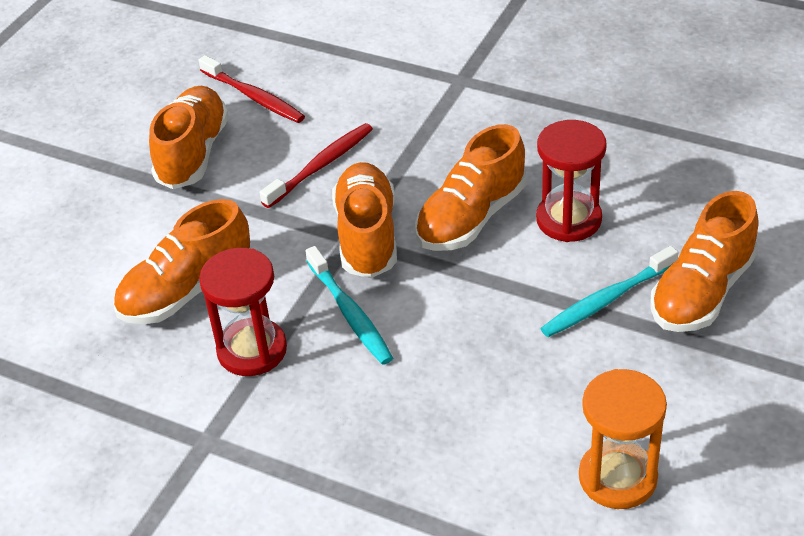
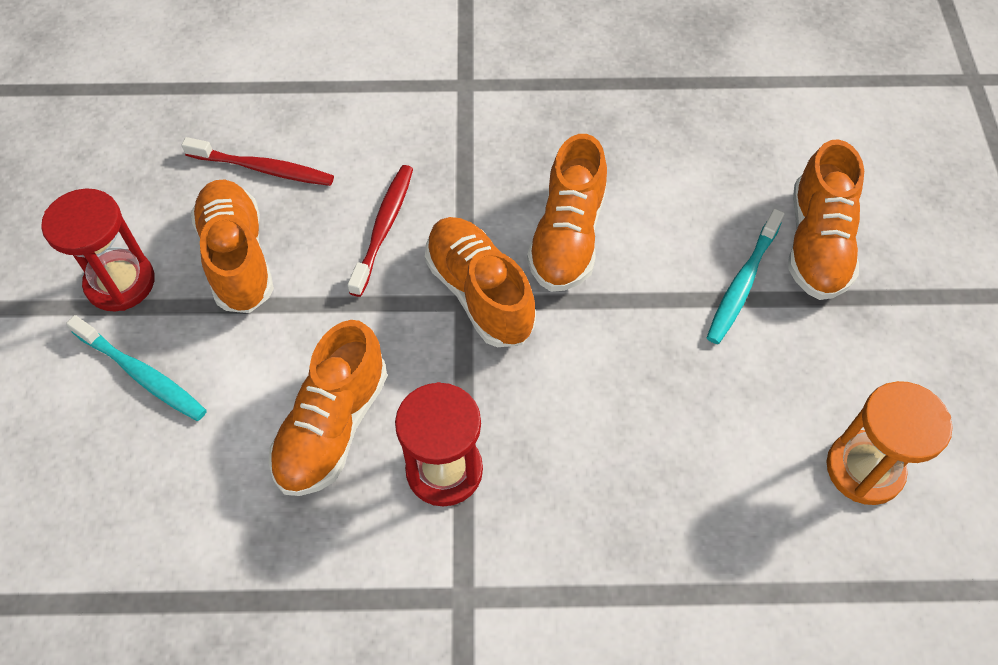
camera: 30 degrees left, 15 degrees up
(350, 313) = (516, 388): turquoise toothbrush -> turquoise toothbrush (141, 374)
(568, 219) = (657, 208): red hourglass -> red hourglass (120, 283)

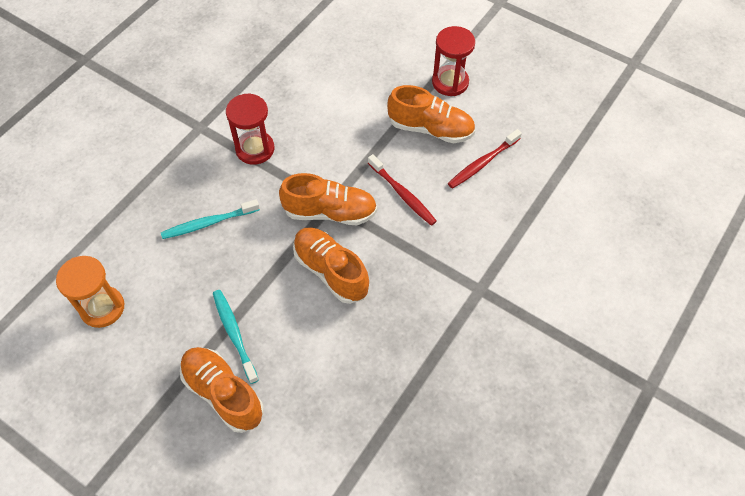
camera: 125 degrees right, 0 degrees up
(141, 374) = (392, 72): turquoise toothbrush -> turquoise toothbrush (209, 223)
(333, 426) = (310, 122): orange shoe -> none

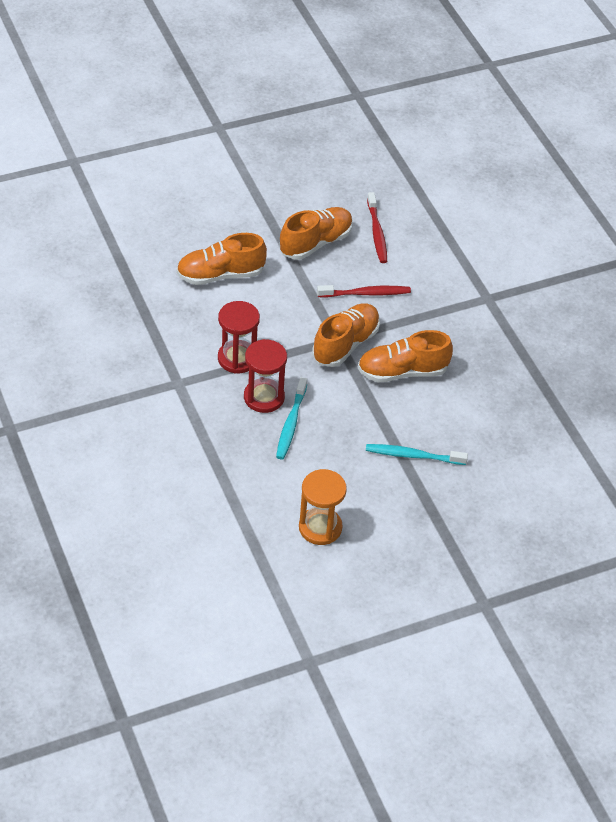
camera: 60 degrees left, 10 degrees down
(223, 393) = (460, 485): orange shoe -> orange shoe (220, 275)
(450, 82) = (278, 205): red hourglass -> red hourglass (264, 397)

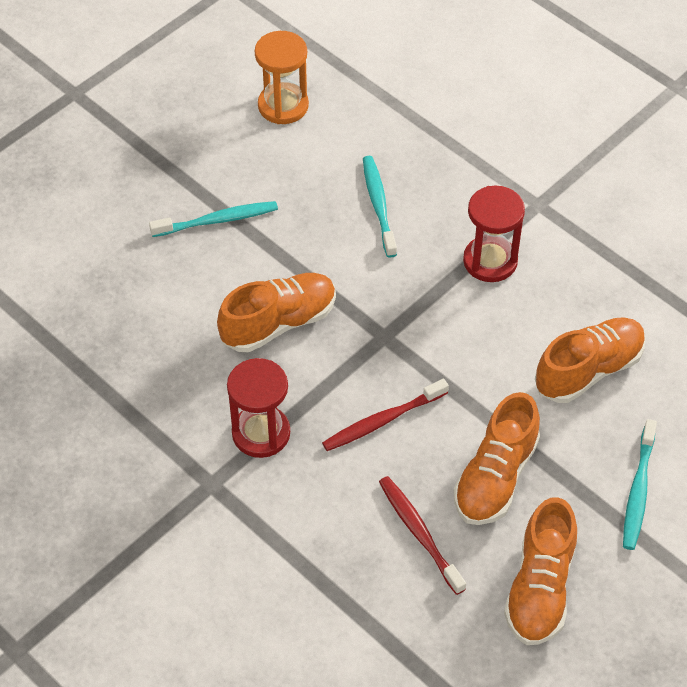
camera: 160 degrees right, 5 degrees up
(238, 209) = (638, 490): none -> turquoise toothbrush
(264, 397) = (428, 224): red hourglass -> red hourglass (261, 433)
(345, 344) = (369, 333): orange shoe -> orange shoe (540, 588)

